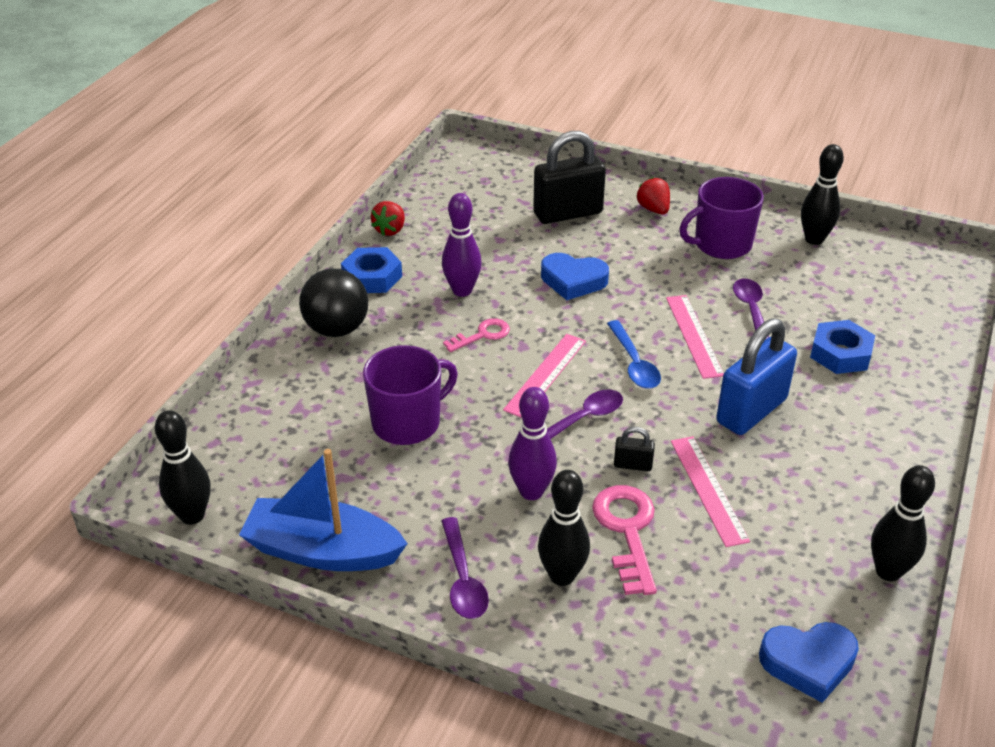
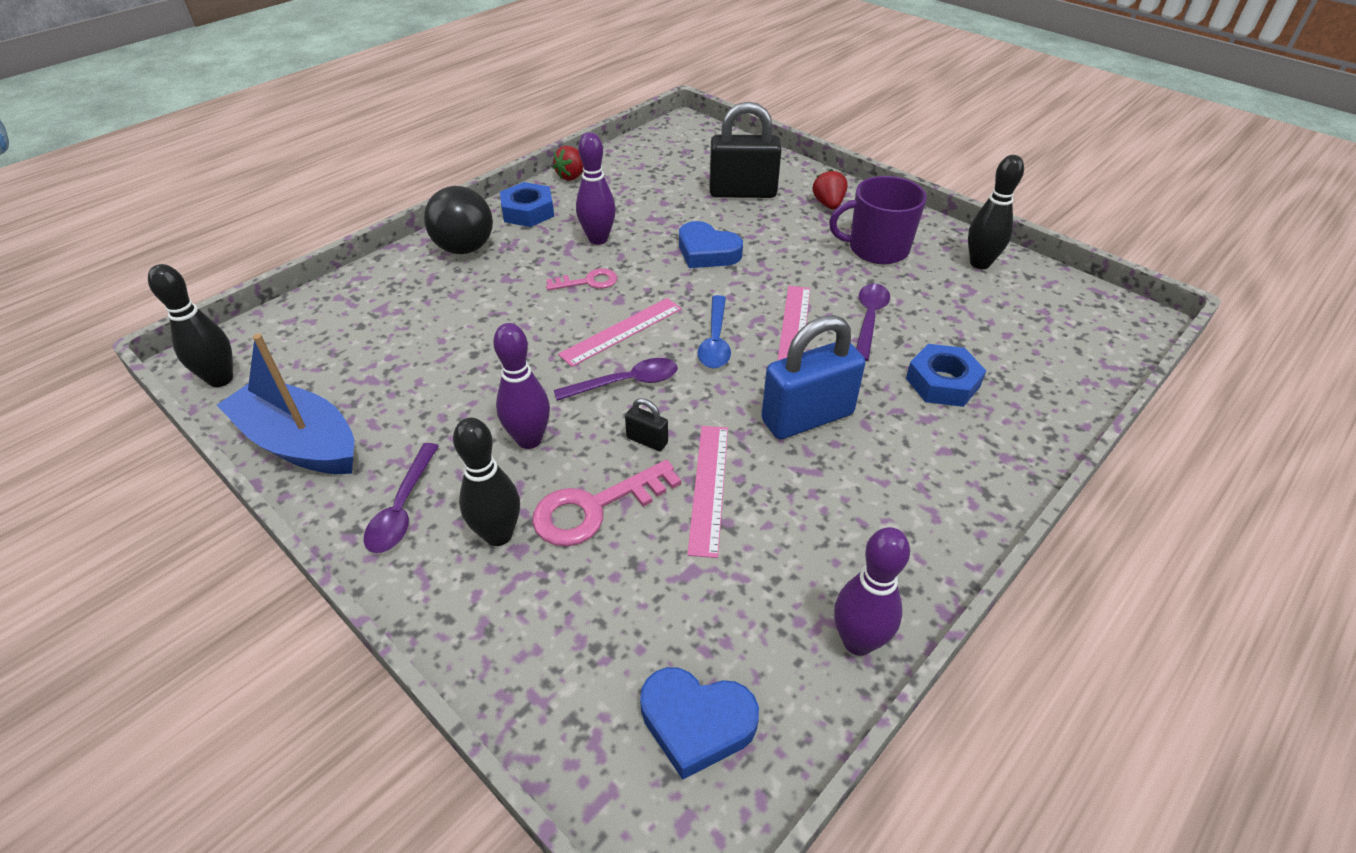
camera: 20 degrees right, 5 degrees up
(408, 422) = (464, 344): purple mug -> none
(627, 531) = (595, 507): pink key -> pink key turned 135 degrees counterclockwise
(888, 571) = (858, 641): black bowling pin -> purple bowling pin

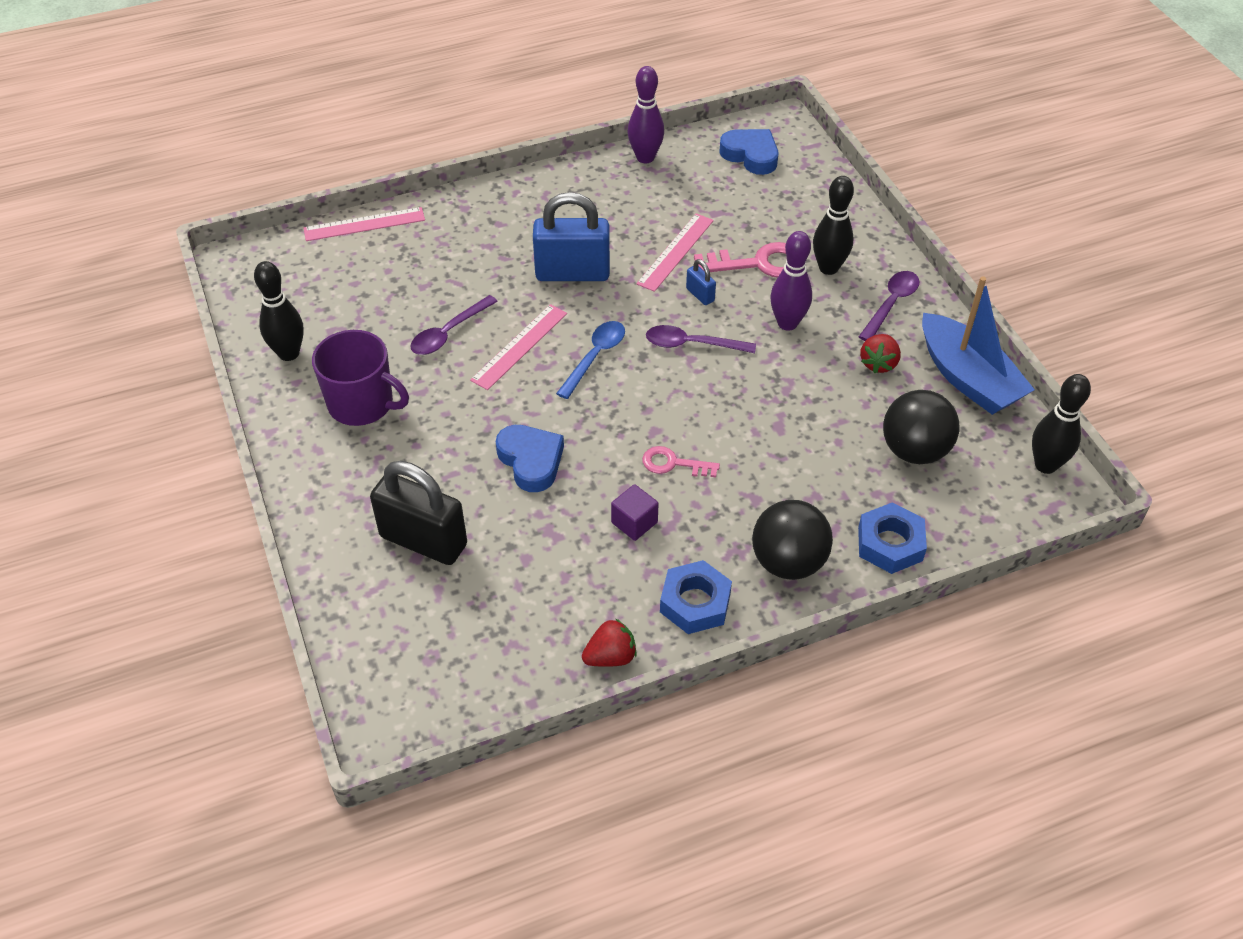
camera: 155 degrees left, 5 degrees up
(362, 353) = (914, 450): none -> black ball
(598, 239) = (634, 522): purple bowling pin -> purple cube
(621, 331) = (670, 394): pink ruler -> pink ruler (364, 224)
(647, 440) = (700, 295): black padlock -> blue padlock
(828, 204) = (347, 483): red strawberry -> red strawberry (878, 363)
(942, 382) = (449, 264): blue nut -> blue nut (890, 544)

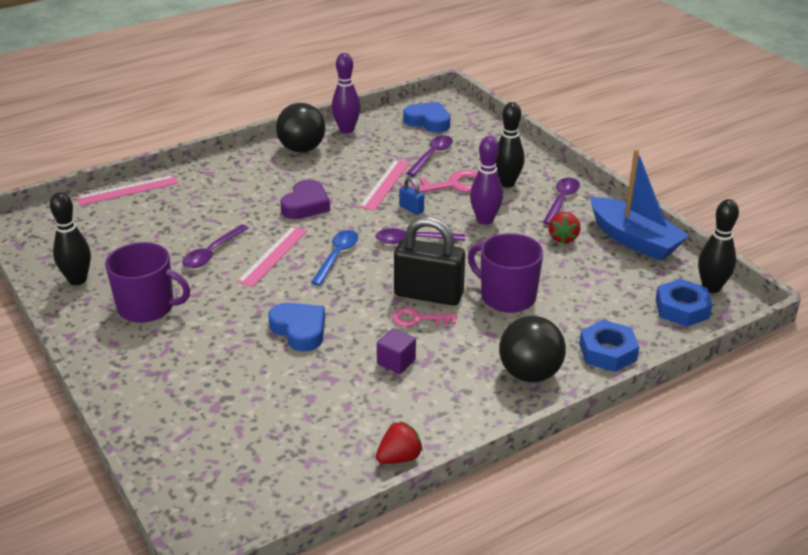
camera: 10 degrees left, 15 degrees down
(423, 540) = (219, 395): black padlock -> black padlock (428, 294)
(572, 273) = (306, 205): blue padlock -> purple heart
(695, 603) = (461, 411): blue nut -> blue nut (682, 309)
(744, 212) = (432, 155): none -> purple spoon
(787, 445) = (506, 296): none -> purple mug
(914, 450) = (608, 289): black ball -> black ball (302, 149)

